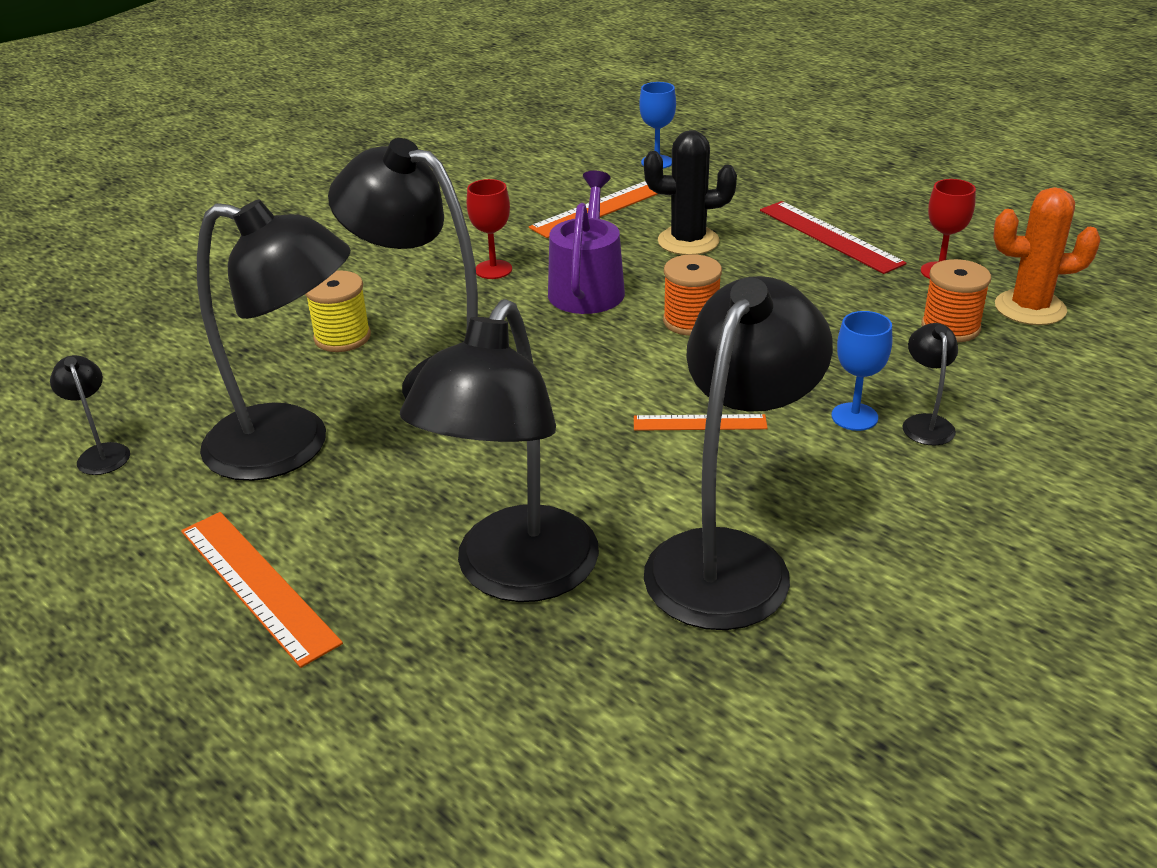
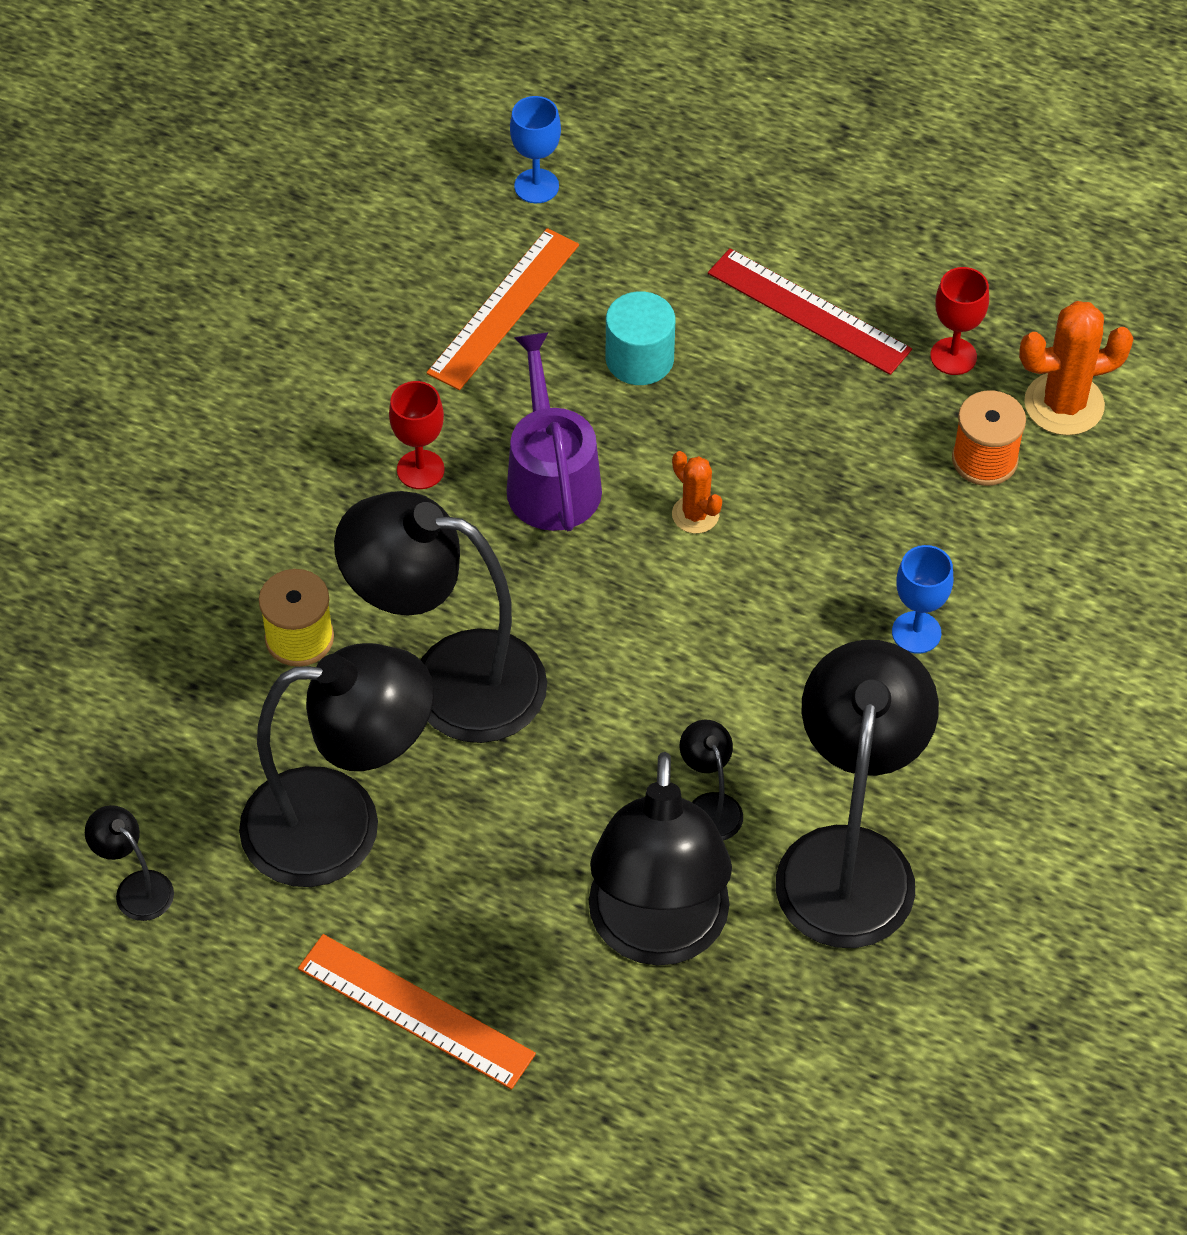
camera: 20 degrees left, 20 degrees up
(688, 241) = (639, 359): black cactus -> turquoise cylinder
(691, 321) = (695, 514): orange spool -> orange cactus
(699, 423) = (760, 681): orange ruler -> none
(925, 423) = (989, 625): black lamp -> black lamp (710, 806)

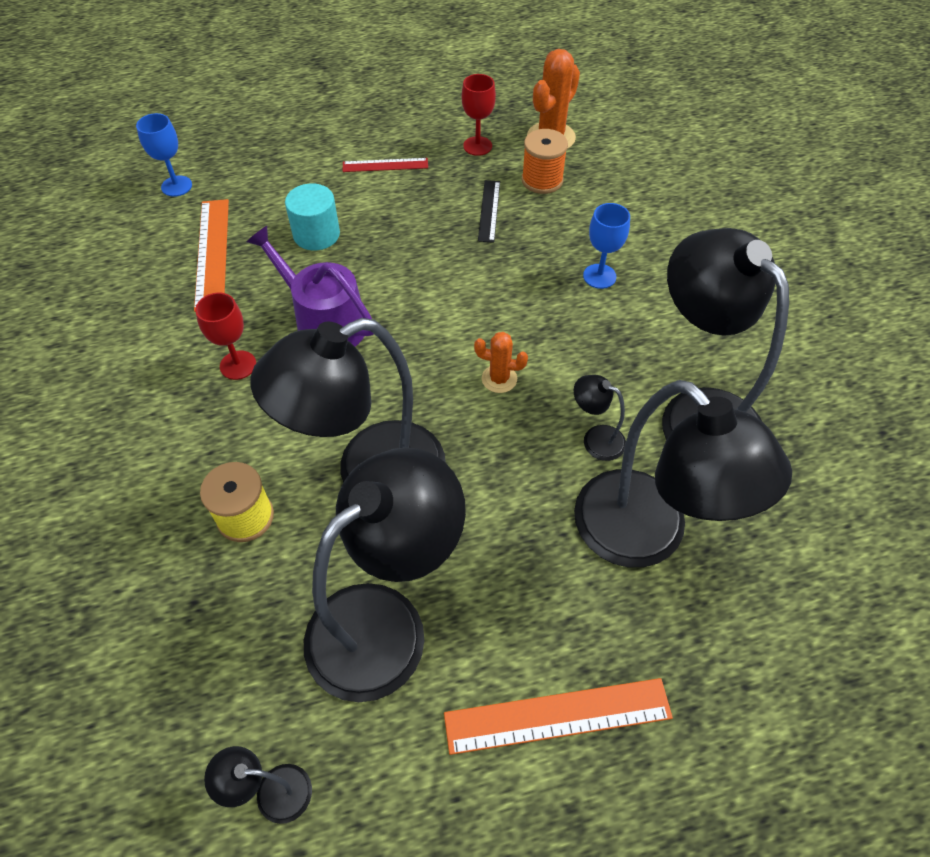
camera: 40 degrees left, 0 degrees up
(695, 514) = (425, 291): orange cactus -> orange cactus (499, 379)
(808, 311) = (385, 165): red ruler -> red ruler, size x0.60
(873, 459) = (489, 210): none -> black ruler

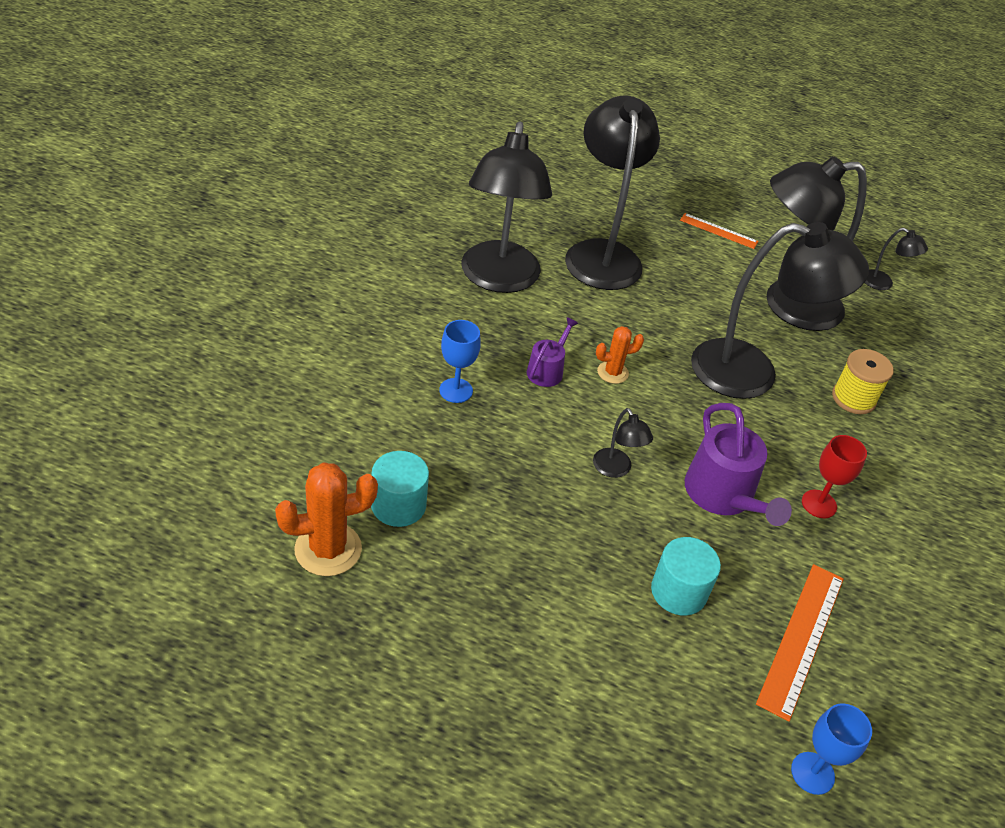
camera: 150 degrees left, 10 degrees down
(385, 165) = (542, 636): red ruler -> none
(477, 146) = (417, 592): red goblet -> none
(489, 210) = (485, 507): black ruler -> none
(499, 379) = (612, 372): orange cactus -> orange cactus turned 60 degrees counterclockwise
(542, 180) = (398, 505): orange spool -> turquoise cylinder
(553, 342) = (547, 370): none -> purple watering can
(557, 715) = (718, 231): orange ruler -> orange ruler, size x0.60
(595, 439) = (581, 305): black lamp -> black lamp (616, 469)

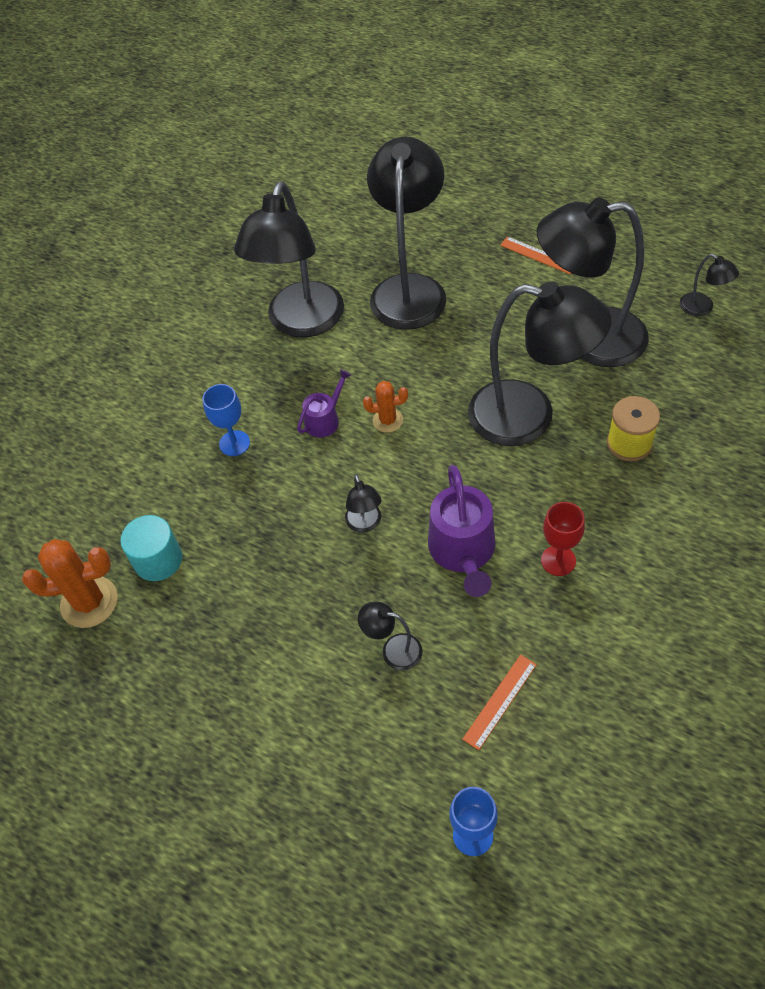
camera: 20 degrees right, 10 degrees up
(678, 591) = (393, 650): turquoise cylinder -> black lamp
(801, 638) = (500, 701): orange ruler -> orange ruler, size x0.60

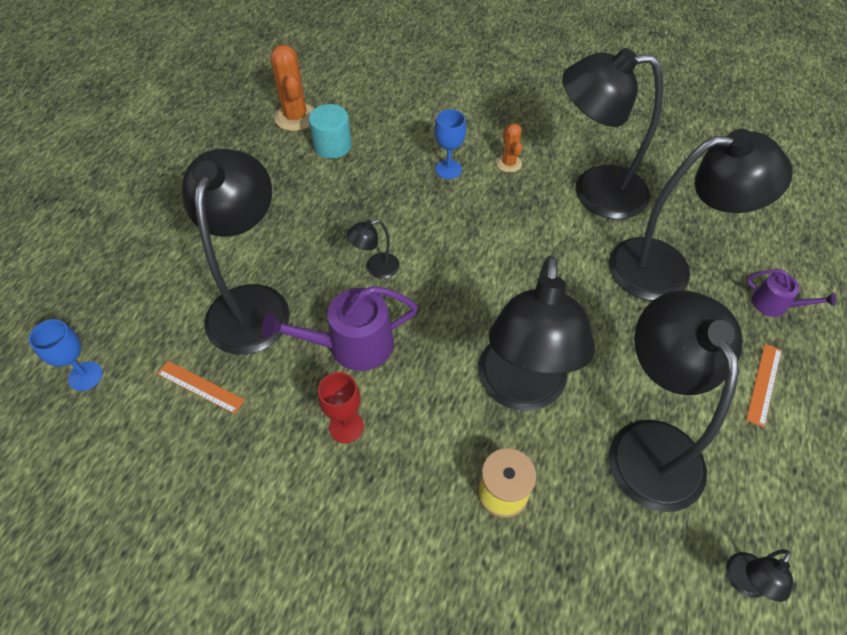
camera: 75 degrees right, 0 degrees up
(325, 420) = (484, 224): purple watering can -> purple watering can (774, 304)
(388, 420) = (492, 270): orange cactus -> orange cactus (509, 163)
(393, 650) = (252, 303): black lamp -> black lamp, size x2.43

